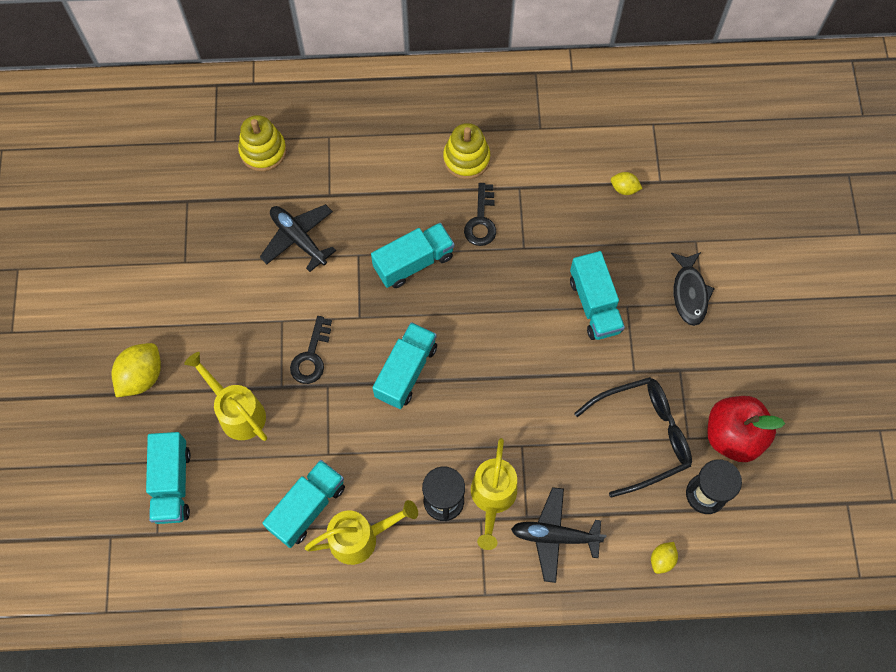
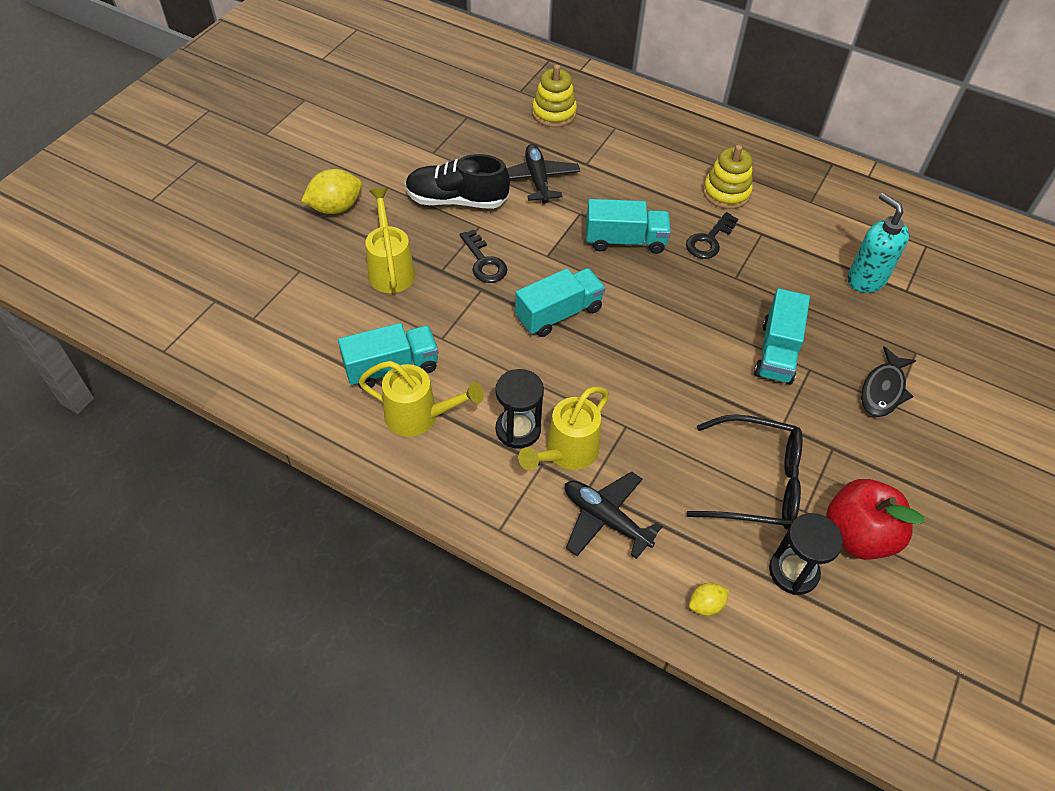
camera: 30 degrees right, 15 degrees down
(172, 484) = (295, 290): turquoise truck -> none
(243, 304) = (457, 200): none -> black shoe
(311, 356) = (484, 262): black key -> black key turned 75 degrees counterclockwise
(624, 188) = (865, 279): yellow lemon -> turquoise soap dispenser

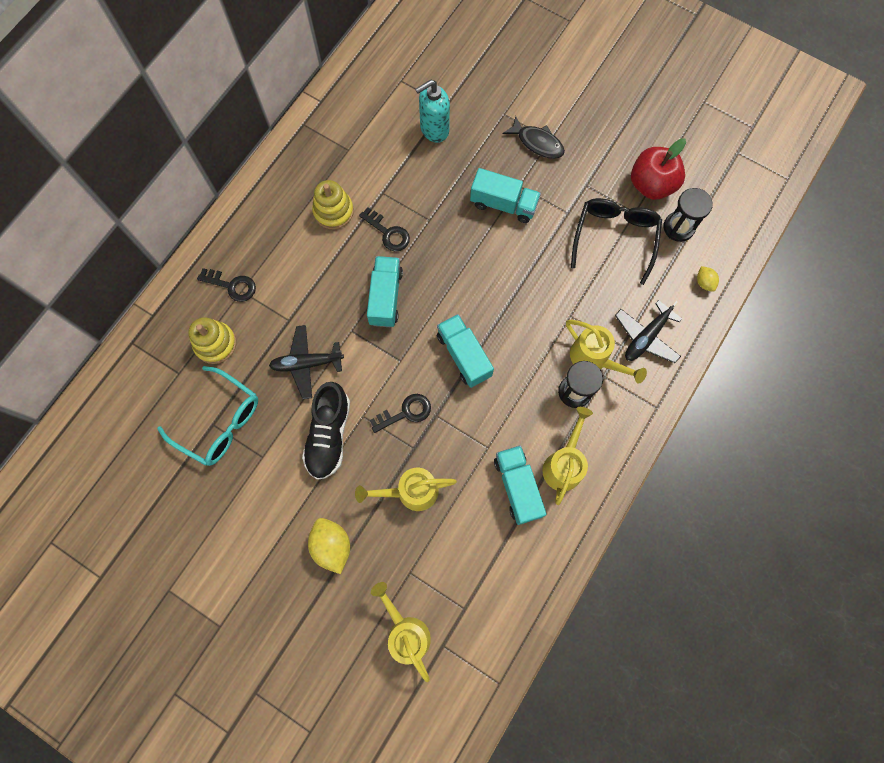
camera: 85 degrees left, 20 degrees up
(235, 269) = (406, 632): none -> yellow watering can
(470, 121) = (219, 422): none -> turquoise glasses
(620, 120) = (232, 286): none -> black key

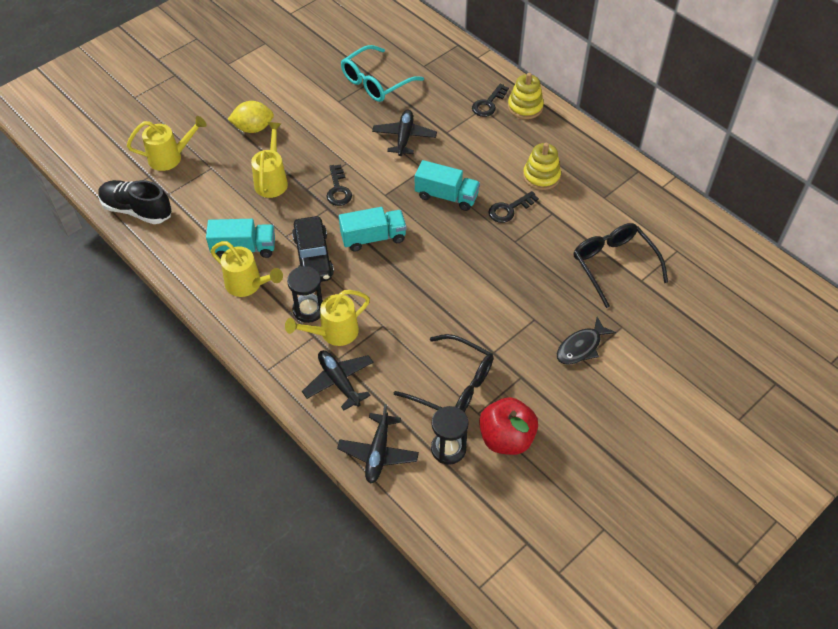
camera: 105 degrees right, 20 degrees down
(215, 344) = (441, 88): yellow stacking toy -> yellow stacking toy (525, 107)
(329, 435) = (339, 140): black shoe -> black shoe (137, 210)
(434, 130) = (613, 265): turquoise soap dispenser -> black glasses
(503, 204) = (516, 301): turquoise truck -> none
(507, 409) = (313, 257): none -> black car
(704, 282) = (378, 452): yellow lemon -> black plane

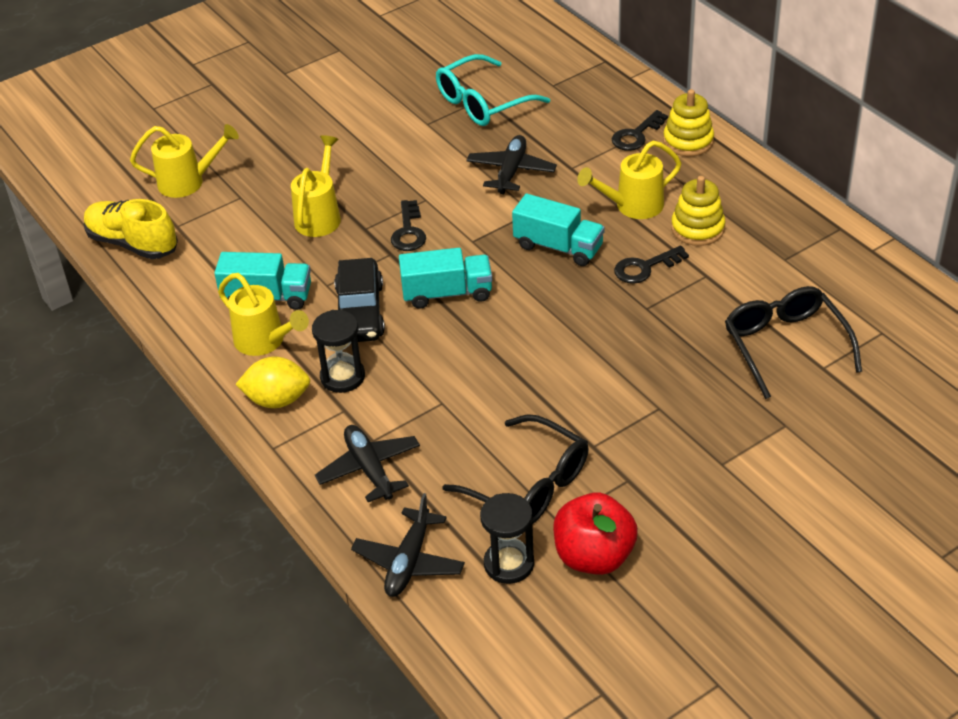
camera: 10 degrees right, 10 degrees down
(137, 210) = (133, 243): black shoe -> yellow shoe
(253, 128) = (305, 152): yellow lemon -> yellow lemon (277, 400)
(333, 333) = (372, 407): yellow watering can -> yellow watering can (632, 206)
(581, 347) = (721, 447): black fish -> none

